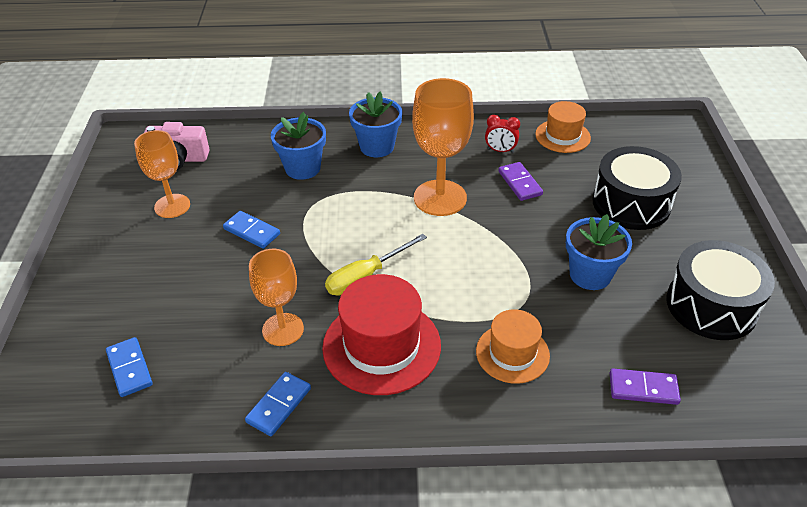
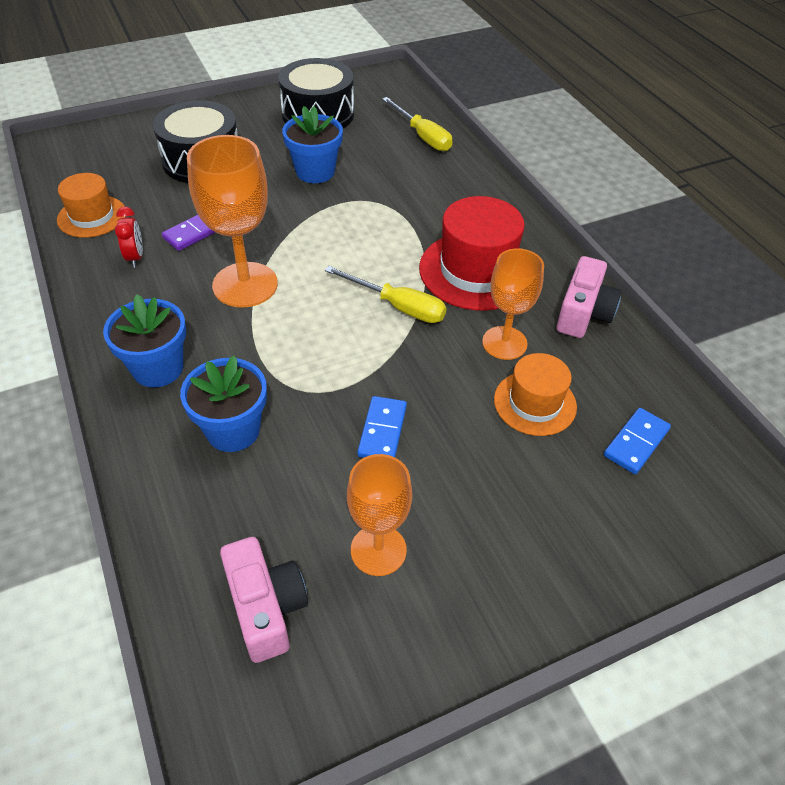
camera: 115 degrees left, 5 degrees up
(279, 405) = (583, 313): blue domino -> pink camera
(512, 353) = (432, 198): orange hat -> orange hat (535, 403)
(643, 389) = (422, 136): purple domino -> yellow screwdriver

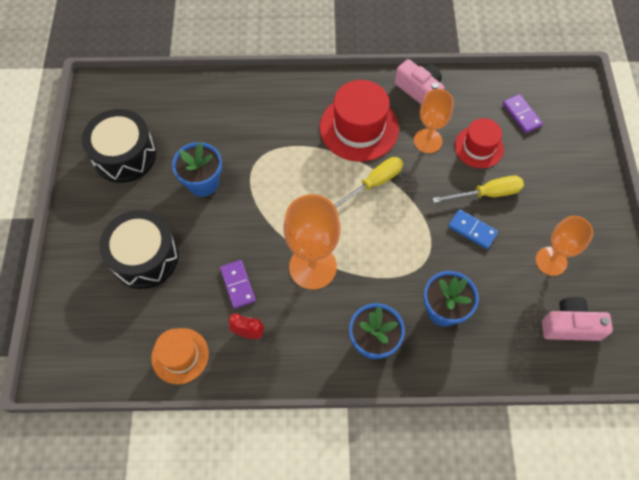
camera: 65 degrees left, 15 degrees up
(422, 136) = (195, 98): yellow screwdriver -> yellow screwdriver (487, 194)
(535, 403) = (479, 147): orange hat -> red hat
(636, 442) = (521, 115): blue domino -> purple domino

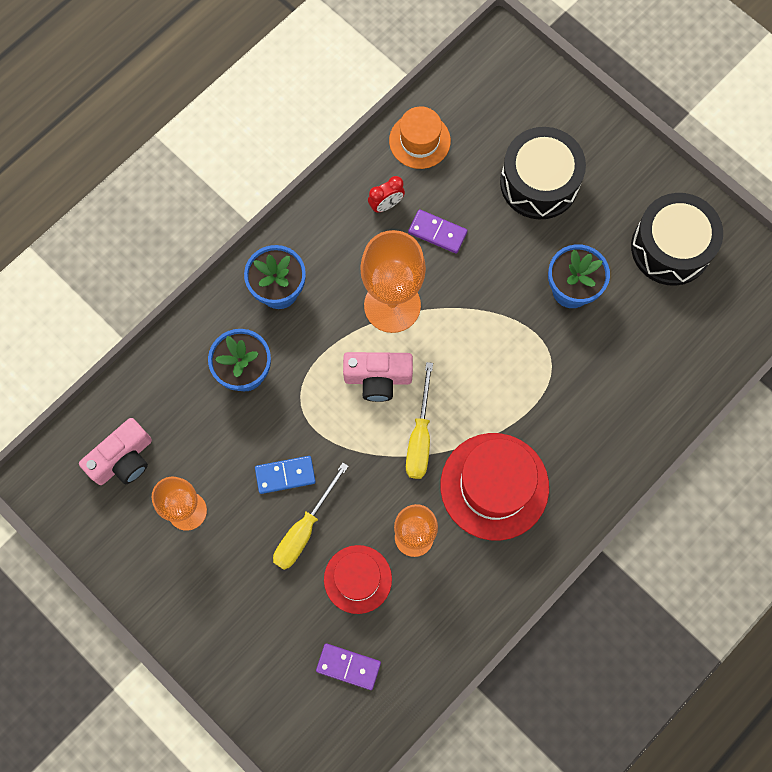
camera: 135 degrees right, 10 degrees up
(419, 91) = (479, 594): pink camera -> pink camera (378, 378)

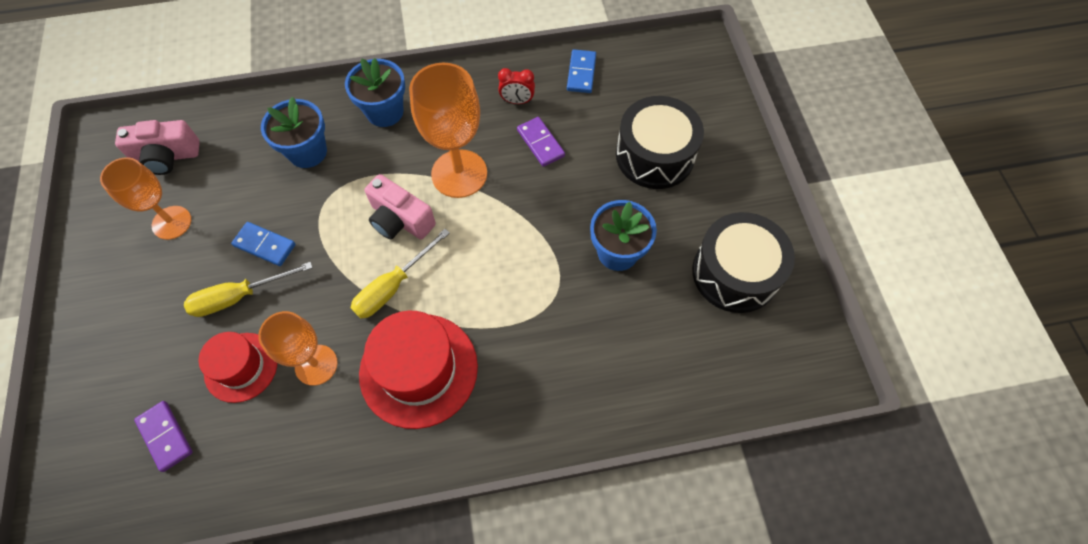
camera: 35 degrees right, 10 degrees down
(419, 141) = (581, 73): orange hat -> blue domino

